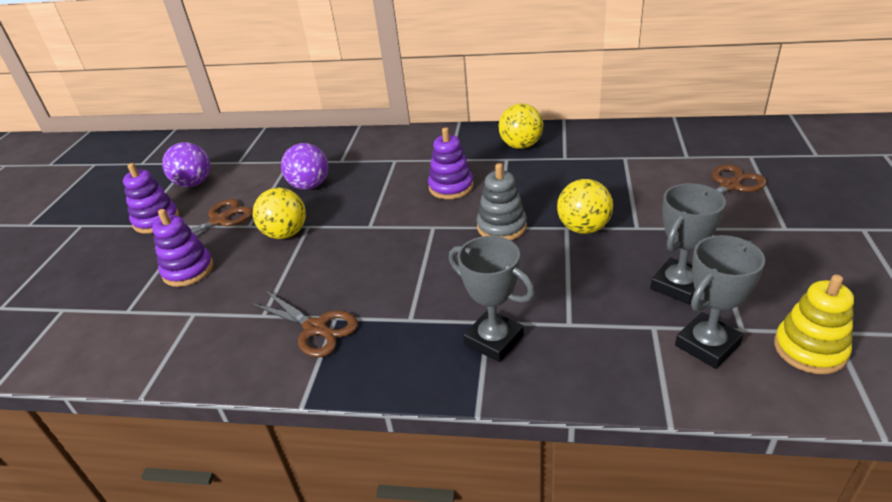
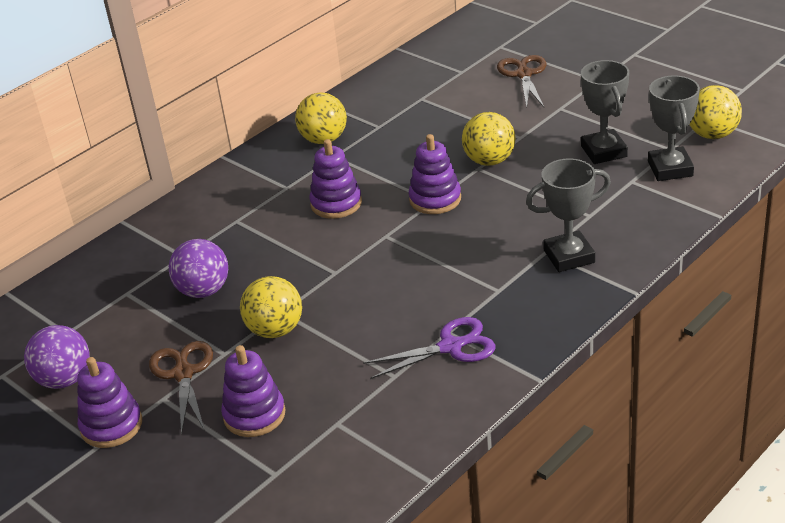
camera: 55 degrees left, 0 degrees up
(316, 328) = (451, 346): brown scissors -> purple scissors
(501, 227) = (435, 199): grey stacking toy -> purple stacking toy
(809, 349) = (712, 134): yellow stacking toy -> yellow ball

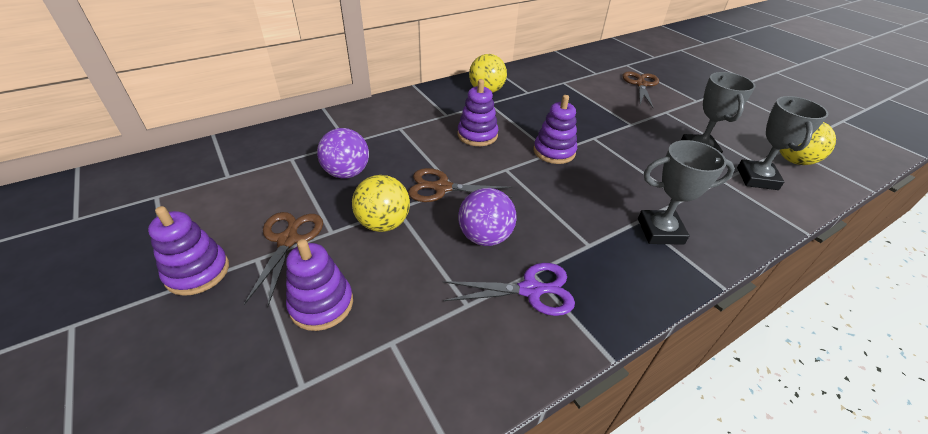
camera: 10 degrees right, 5 degrees up
(65, 379) = (196, 215): purple ball -> purple ball (485, 237)
(320, 276) = (441, 188): none -> brown scissors
(489, 161) = (604, 134): yellow ball -> none

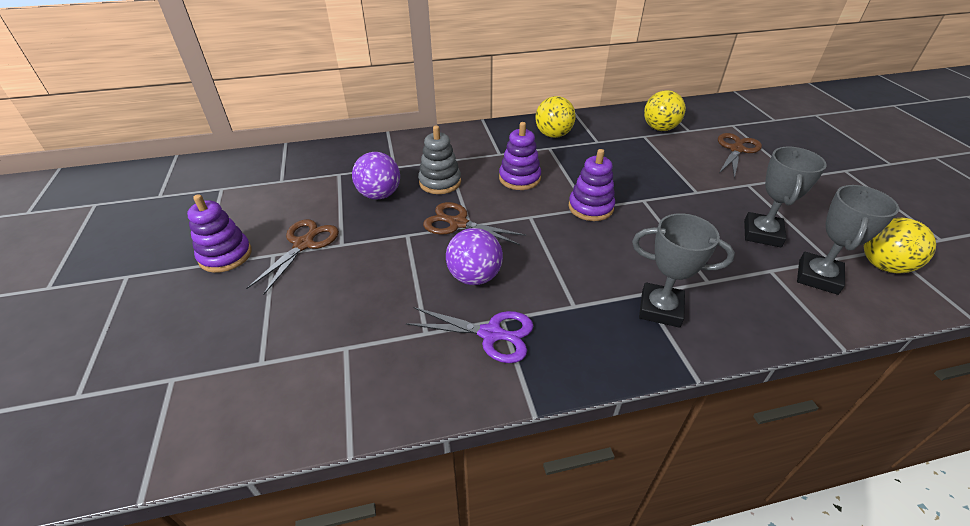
camera: 20 degrees right, 0 degrees up
(321, 304) = (305, 303): purple stacking toy -> none
(383, 223) = (389, 246): yellow ball -> yellow ball (659, 128)
(403, 150) = (440, 182): none -> grey stacking toy

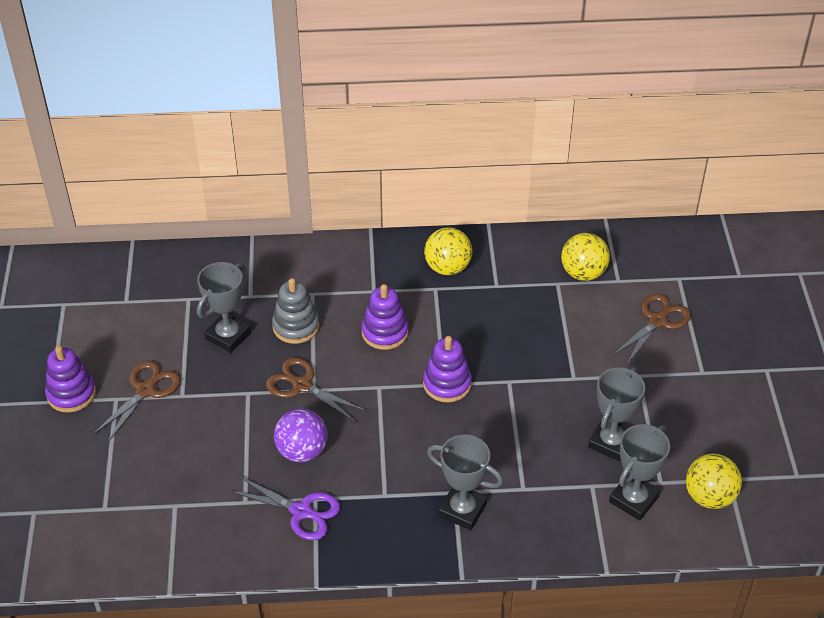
camera: 10 degrees right, 5 degrees up
(379, 195) = (228, 336): purple ball -> grey trophy

